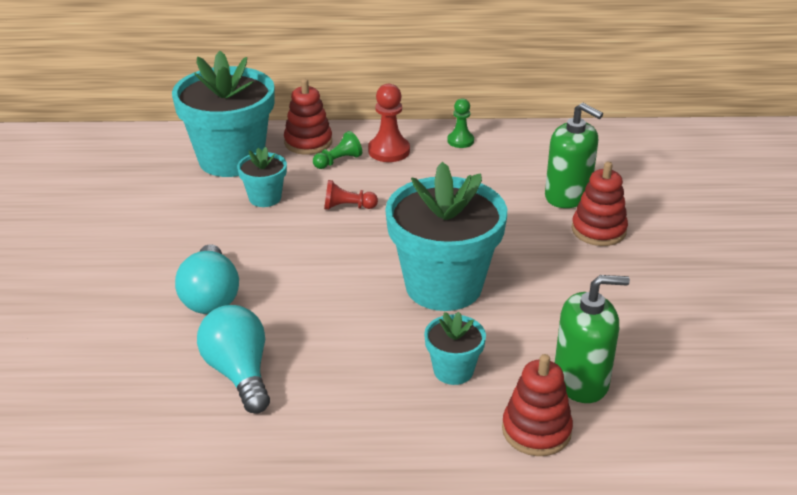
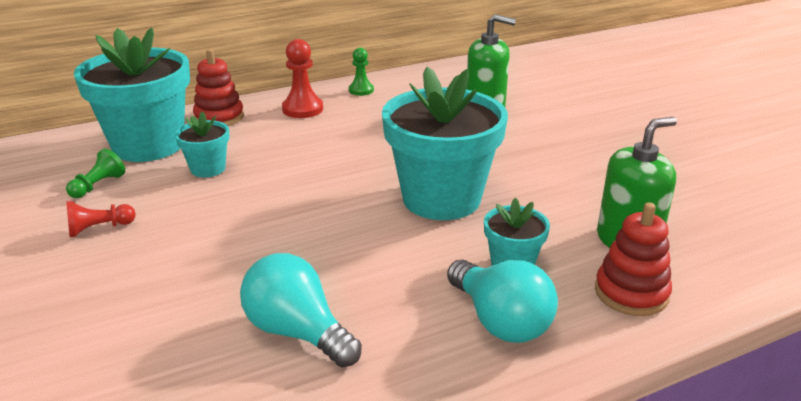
camera: 25 degrees left, 5 degrees down
(210, 297) = (211, 268): turquoise light bulb -> turquoise light bulb (500, 321)
(338, 161) = (260, 125): green pawn -> green pawn (98, 186)
(347, 207) = (298, 158): red pawn -> red pawn (99, 228)
(598, 230) = (532, 128): red stacking toy -> none

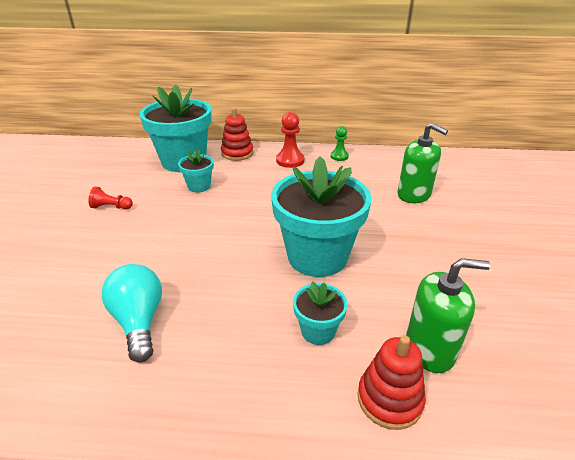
camera: 30 degrees right, 5 degrees up
(98, 186) = (136, 180): green pawn -> none
(500, 321) = (266, 374): turquoise light bulb -> none

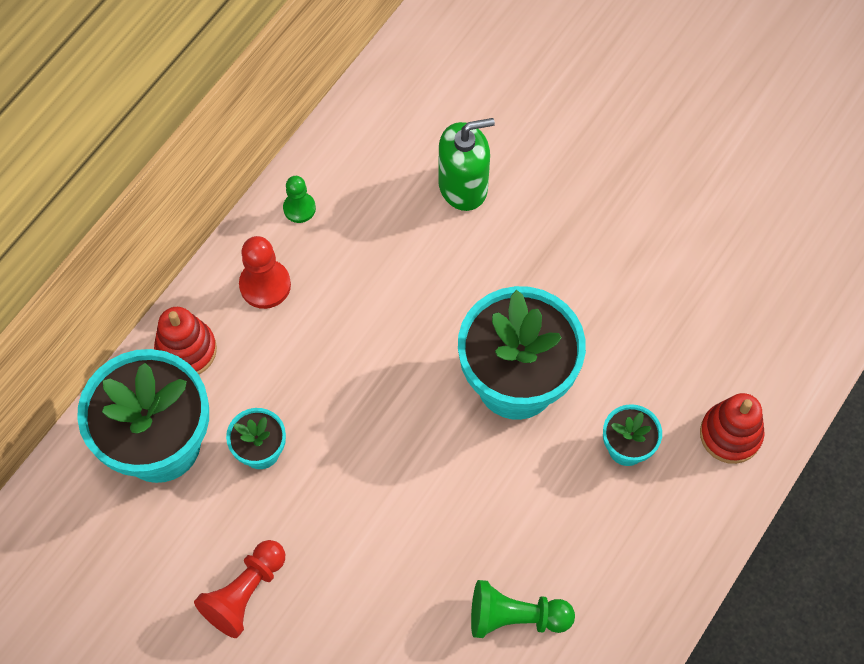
camera: 60 degrees left, 30 degrees up
(111, 207) = (244, 593): red pawn -> red pawn, size x1.54
(139, 321) = (515, 617): turquoise light bulb -> green pawn
(430, 349) = (701, 363): green soap dispenser -> none

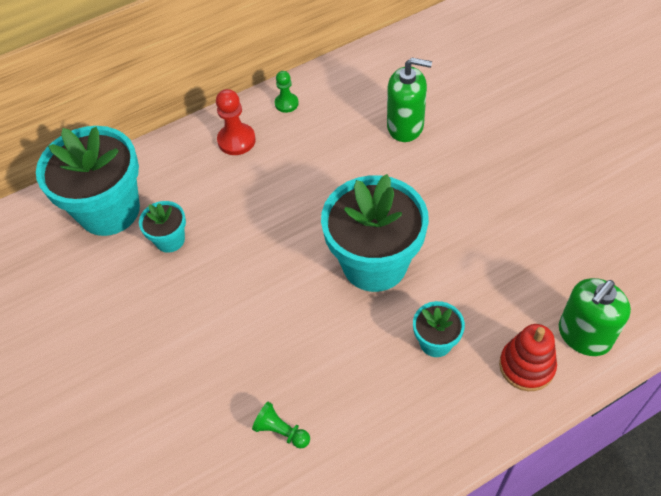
camera: 30 degrees right, 10 degrees down
(186, 350) = (162, 161): red stacking toy -> none
(244, 593) = (100, 328): red pawn -> none
(515, 617) = (281, 431): green pawn -> green pawn, size x0.65
(773, 375) = (584, 335): none -> green soap dispenser

